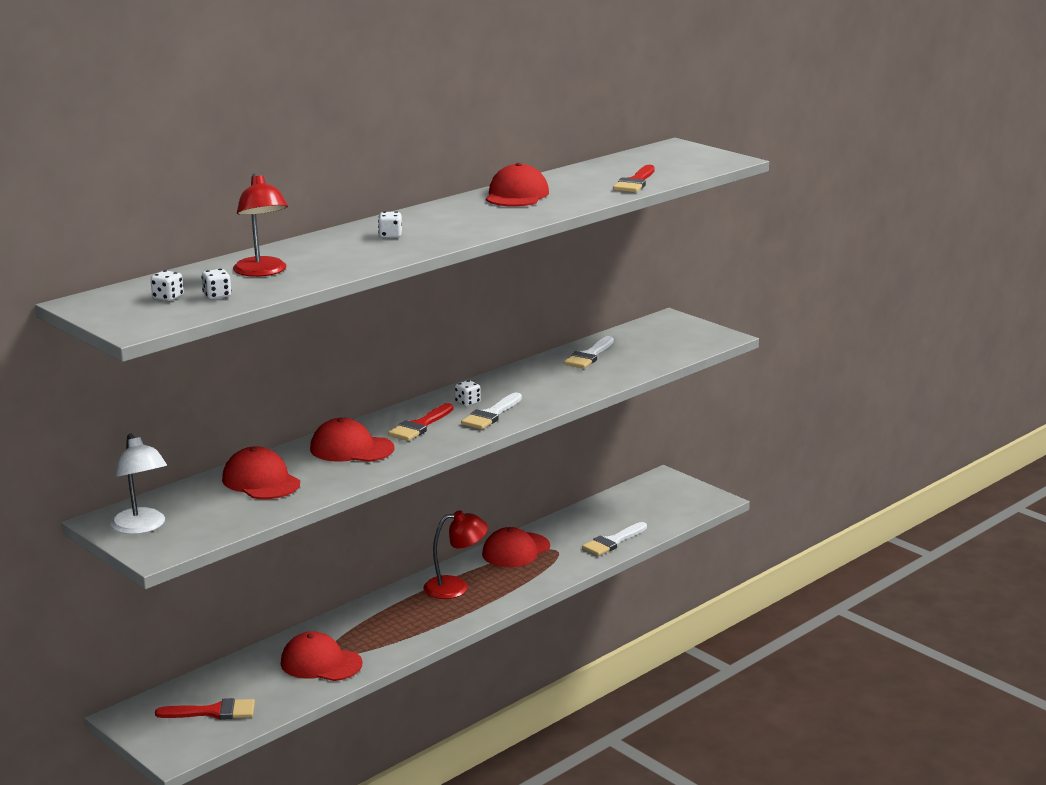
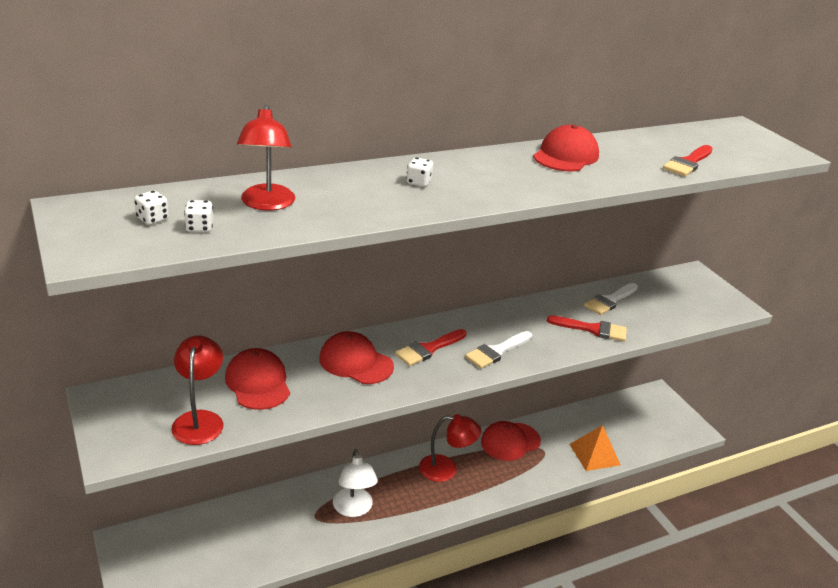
camera: 15 degrees right, 10 degrees up
(142, 527) = (124, 415): white lamp -> white lamp (353, 509)
(213, 712) = (192, 558): red brush -> red brush (592, 329)
(222, 516) = (199, 420): none -> red lamp
(321, 663) = (302, 526): red cap -> none
(467, 403) = (481, 331): white dice -> none
(613, 541) = (594, 454): white brush -> orange pyramid

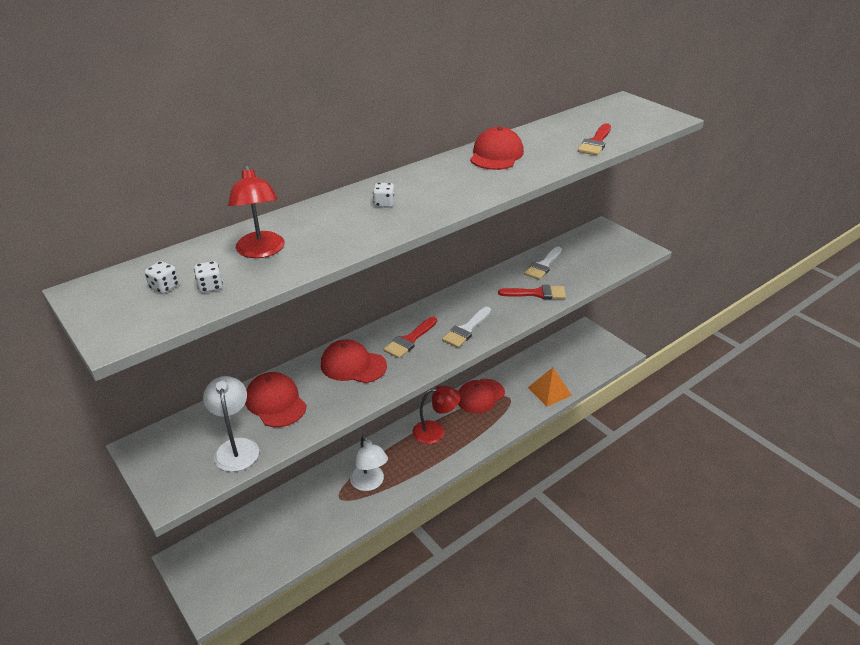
camera: 10 degrees left, 5 degrees up
(199, 420) = (236, 447): red lamp -> white lamp

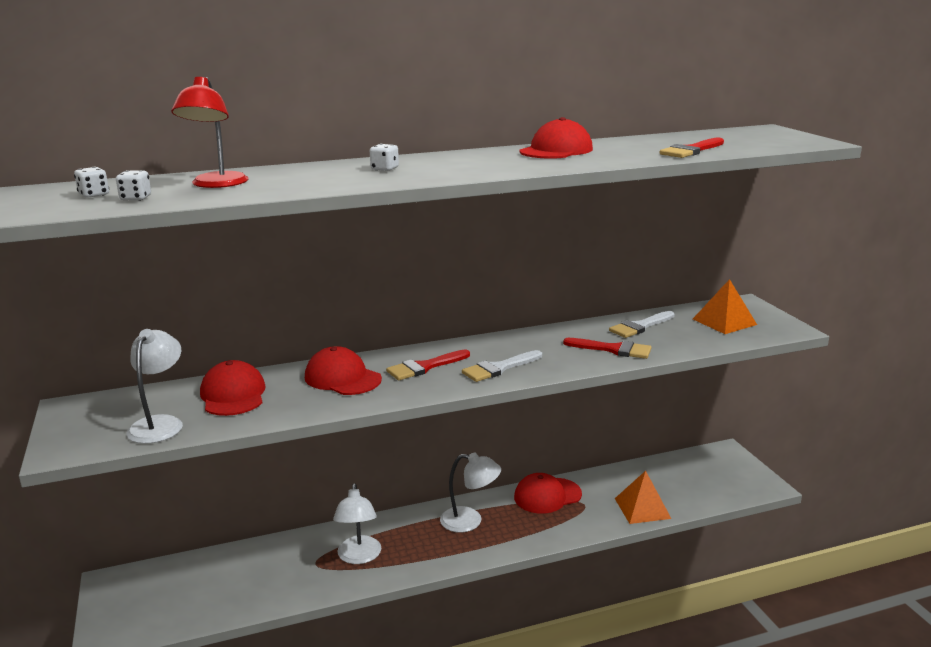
camera: 20 degrees right, 15 degrees down
(435, 431) = (470, 521): red lamp -> white lamp
(598, 250) = (724, 322): none -> orange pyramid

